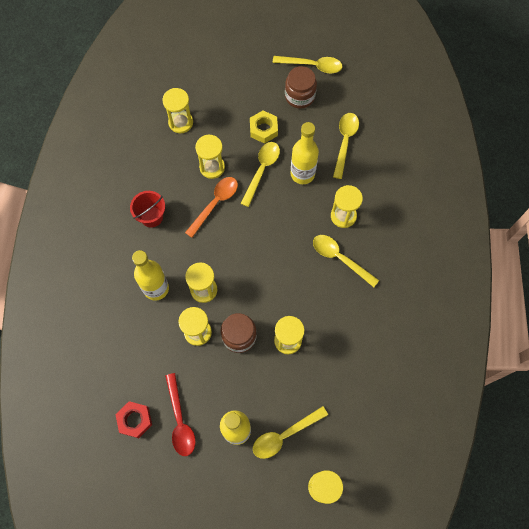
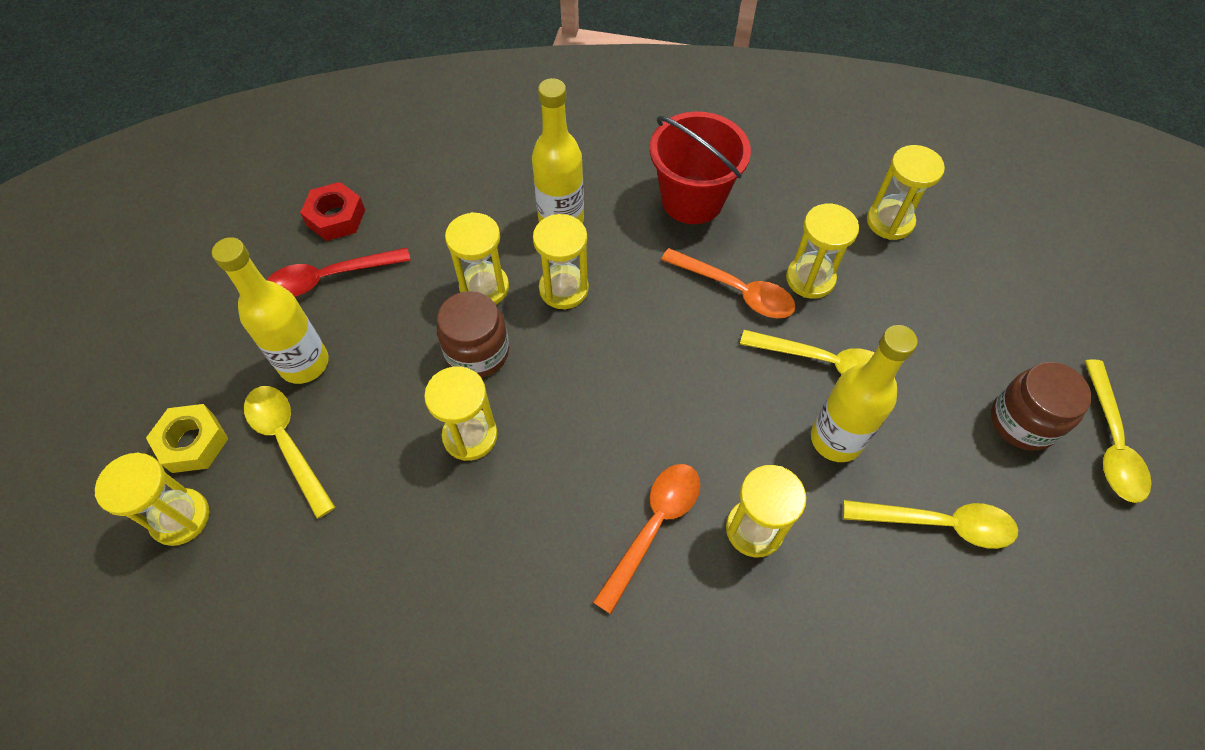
camera: 85 degrees right, 10 degrees down
(151, 217) = (692, 200): red bucket -> red bucket, size x1.54
(263, 129) = (919, 358): yellow nut -> yellow nut (193, 443)
(339, 258) = (654, 526): yellow spoon -> orange spoon

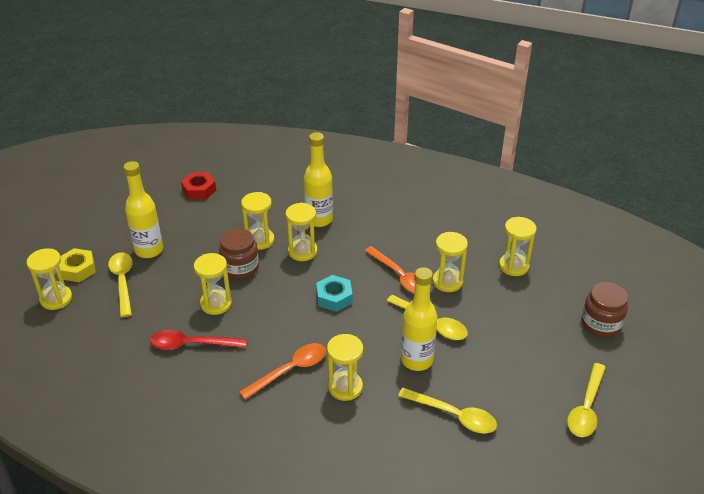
camera: 20 degrees right, 20 degrees down
(329, 278) = (181, 216): red spoon -> red spoon (191, 344)
(655, 362) = (334, 297): none -> turquoise nut
(692, 200) = (399, 227): red bucket -> none
(1022, 421) = (536, 383): brown jar -> brown jar (601, 324)

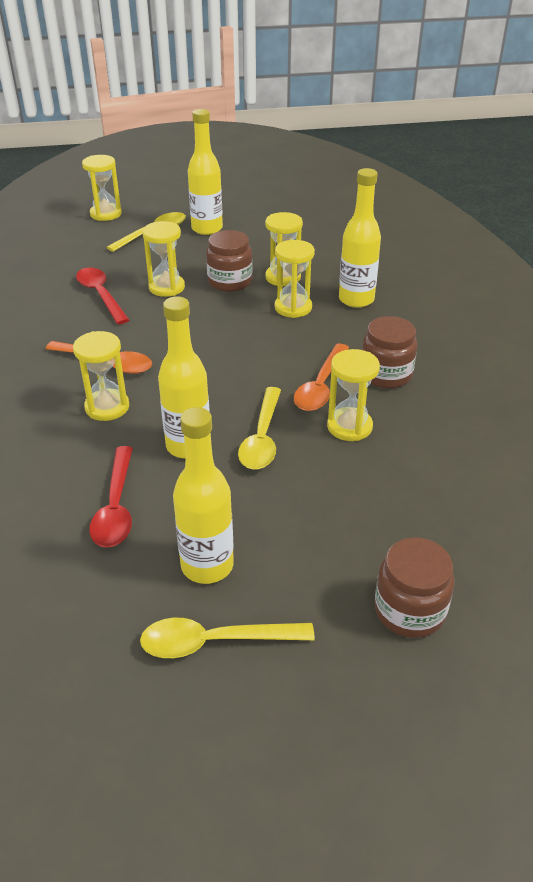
camera: 60 degrees right, 0 degrees up
(78, 269) = (150, 209): yellow nut -> none
(199, 190) = (319, 220): red nut -> none
(334, 297) = (240, 352): turquoise nut -> none
(409, 244) = (386, 374): none -> brown jar
(454, 416) = (116, 507): yellow spoon -> red spoon
(513, 266) = (442, 477): yellow hourglass -> none
(528, 390) = (207, 565): none -> yellow bottle

